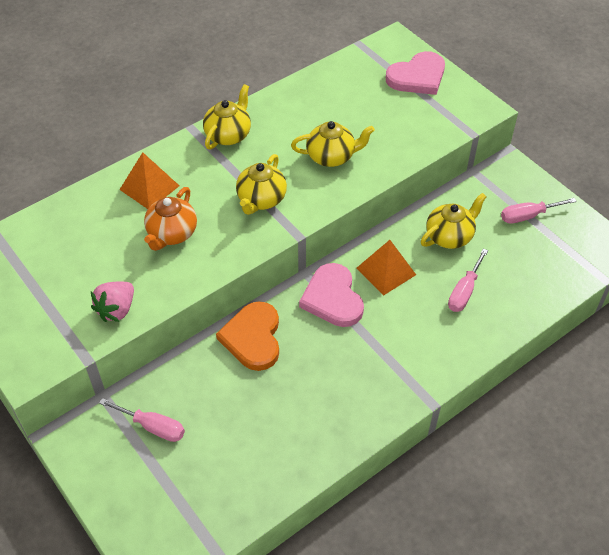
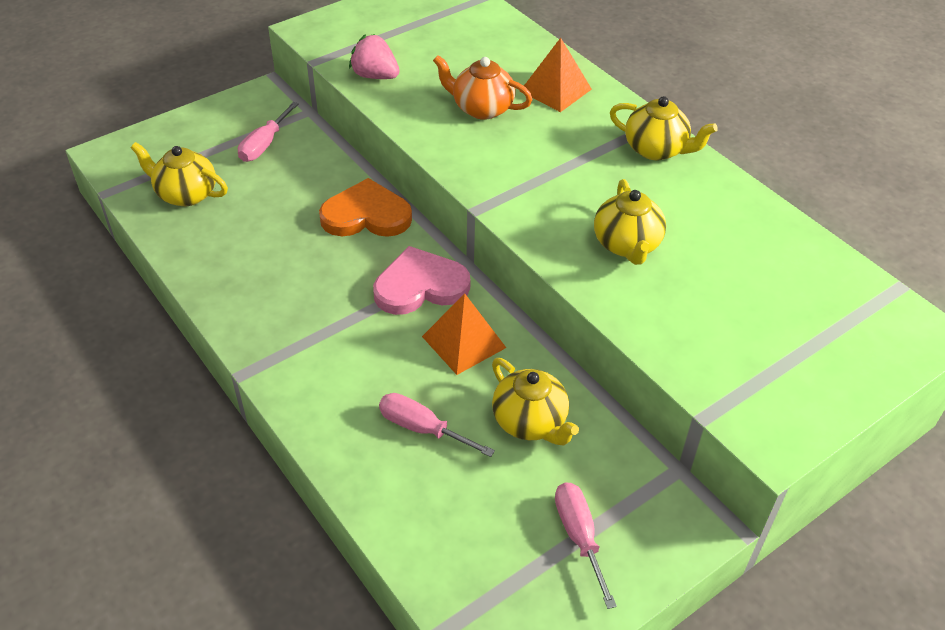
camera: 90 degrees right, 5 degrees down
(261, 199) = (539, 178): yellow teapot -> yellow teapot (186, 194)
(417, 77) = (835, 355): pink heart -> none

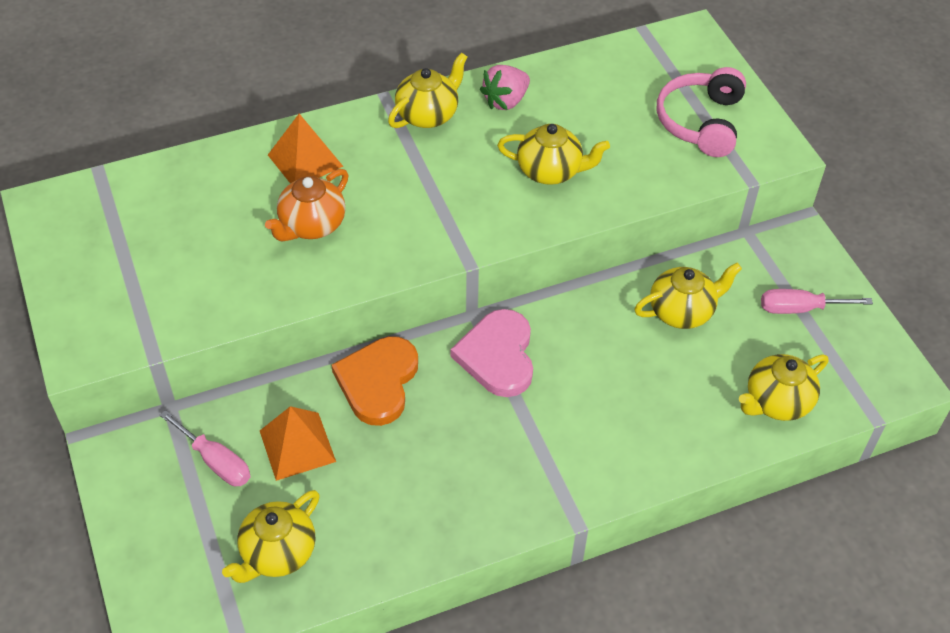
camera: 75 degrees left, 5 degrees up
(375, 76) = (211, 304): pink strawberry -> pink strawberry (505, 101)
(422, 428) = (674, 389): pink screwdriver -> none
(432, 525) = (776, 402): none -> yellow teapot
(463, 342) = (580, 337): orange pyramid -> orange pyramid (297, 446)
(776, 358) = (700, 122): none -> pink headphones

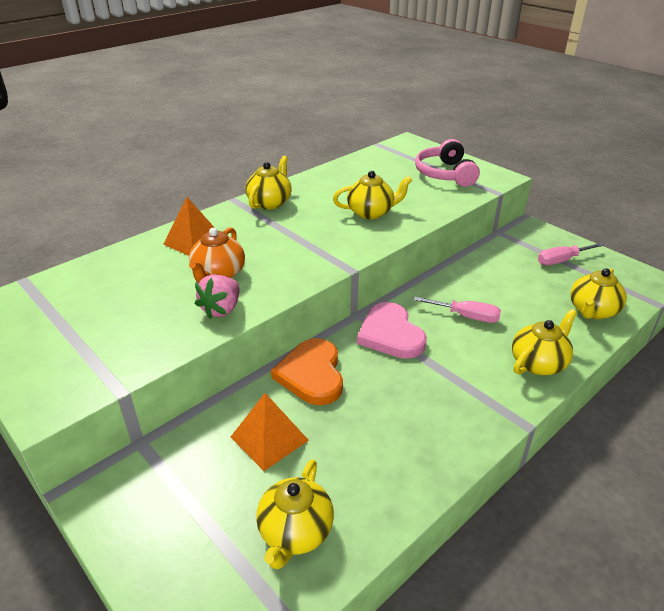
camera: 20 degrees left, 15 degrees down
(216, 461) = (201, 473): pink screwdriver -> pink screwdriver (466, 316)
(505, 101) = (317, 187): pink strawberry -> pink strawberry (221, 309)
(682, 311) = (493, 279): yellow teapot -> yellow teapot (538, 363)

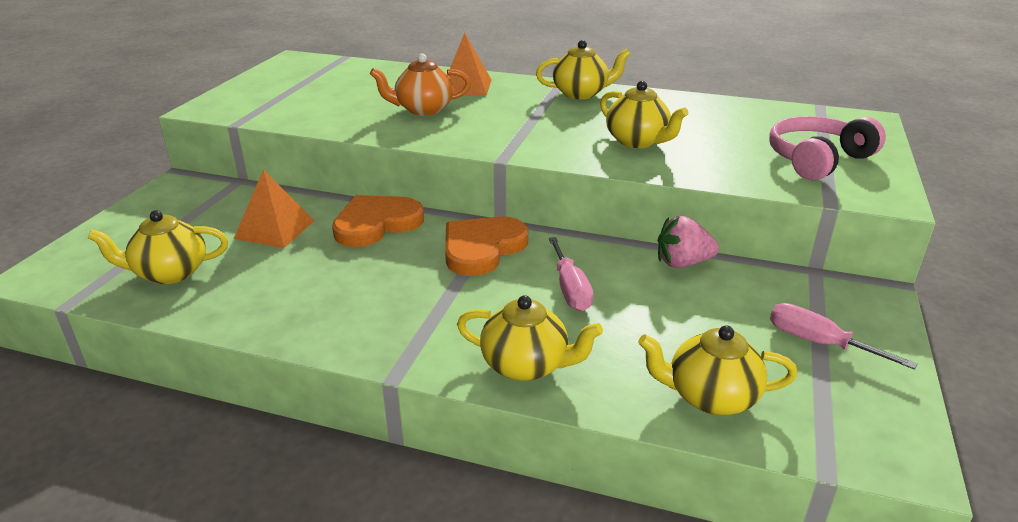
camera: 60 degrees right, 5 degrees down
(221, 309) = (371, 125): pink strawberry -> pink strawberry (682, 263)
(390, 334) = (482, 248): pink heart -> orange heart

